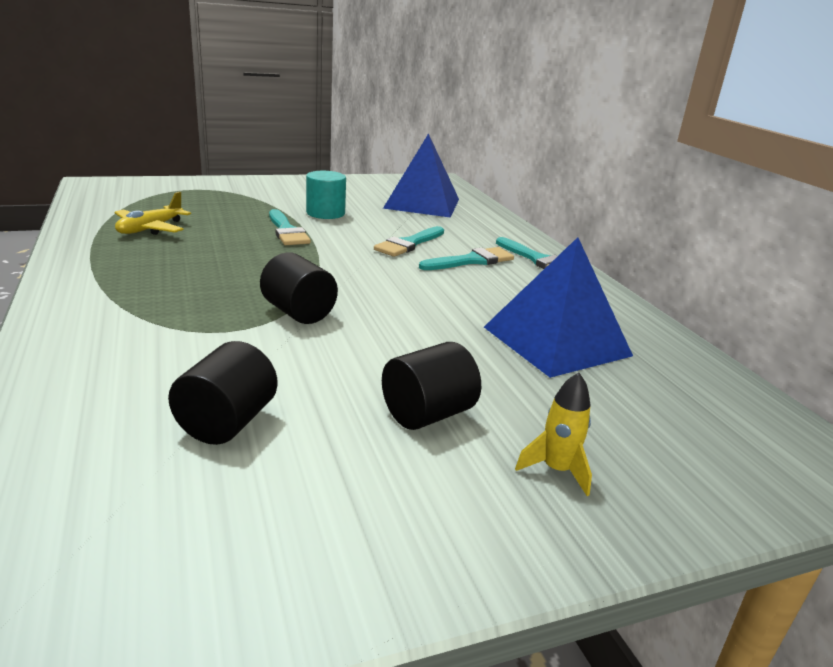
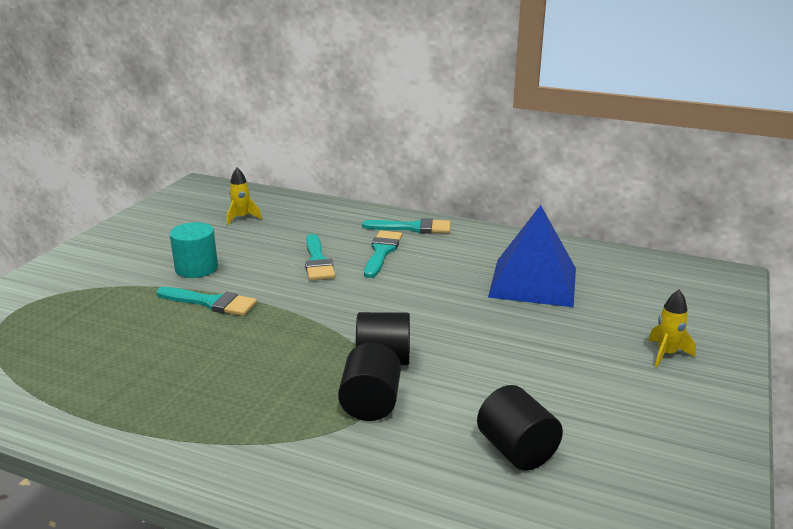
camera: 45 degrees left, 0 degrees up
(150, 229) = (96, 372): yellow plane -> none
(422, 203) = (242, 218): blue pyramid -> yellow rocket
(427, 414) = (575, 368): black cylinder -> black cylinder (370, 403)

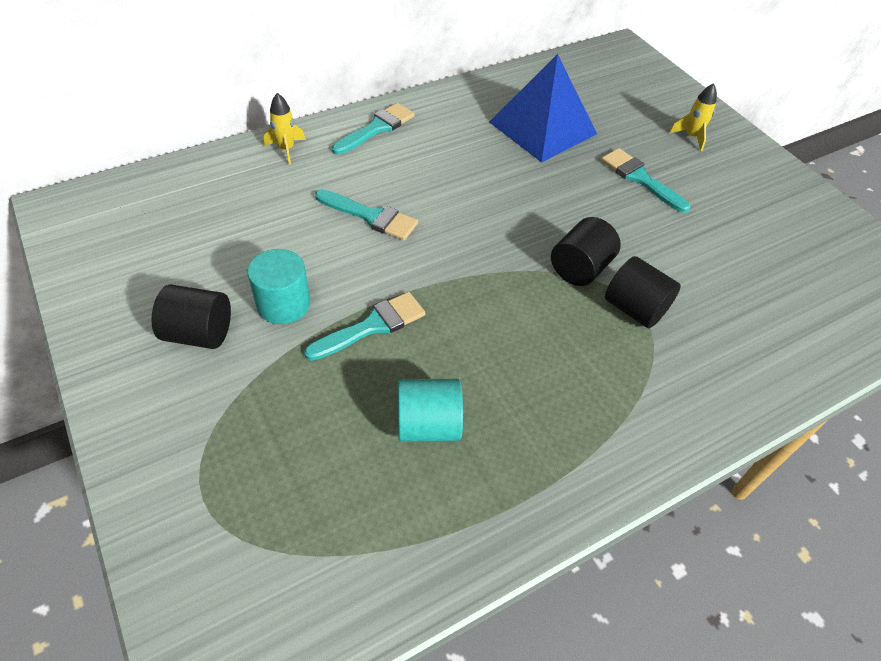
camera: 55 degrees left, 25 degrees up
(139, 357) = (428, 425): none -> turquoise cylinder
(242, 218) = (204, 217): yellow rocket -> yellow rocket (286, 149)
(382, 252) = (400, 170): turquoise brush -> turquoise brush (640, 178)
(517, 450) = (745, 269): black cylinder -> black cylinder (199, 333)

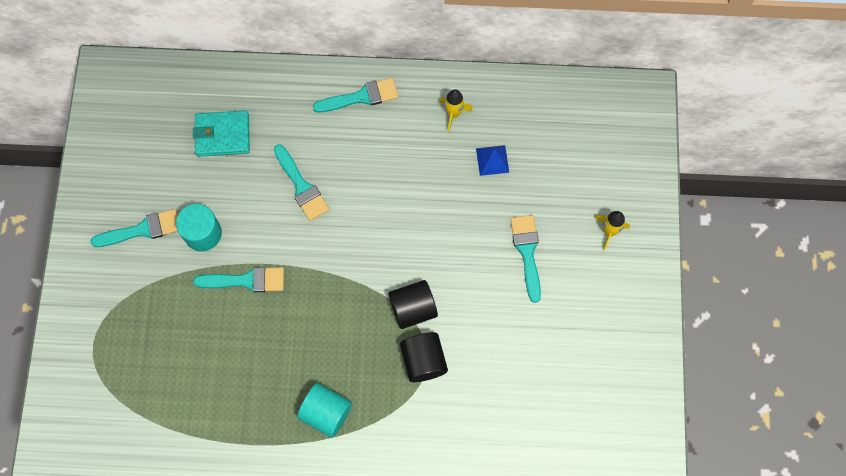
camera: 35 degrees right, 20 degrees up
(199, 333) = (142, 229): black cylinder -> turquoise brush
(245, 208) = (222, 135): none -> turquoise wallet
(286, 149) = (281, 88): yellow rocket -> yellow rocket (453, 114)
(428, 425) = (235, 368): turquoise cylinder -> turquoise cylinder (326, 413)
(542, 128) = (492, 160): blue pyramid -> blue pyramid, size x0.43

